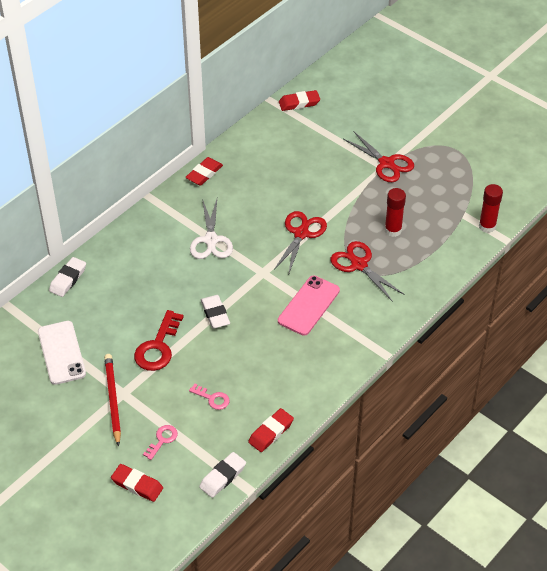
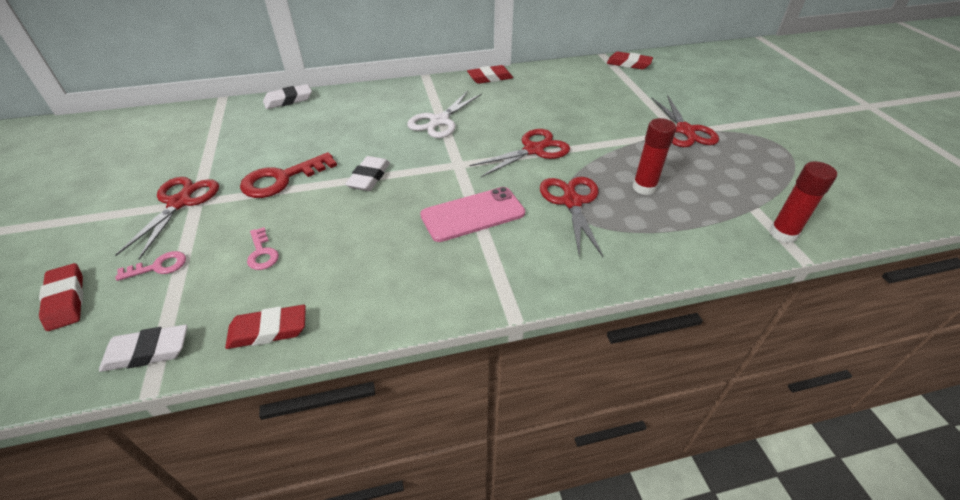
camera: 35 degrees right, 5 degrees down
(61, 352) = (204, 145): white phone -> none
(113, 400) = (179, 203): red pencil -> red scissors

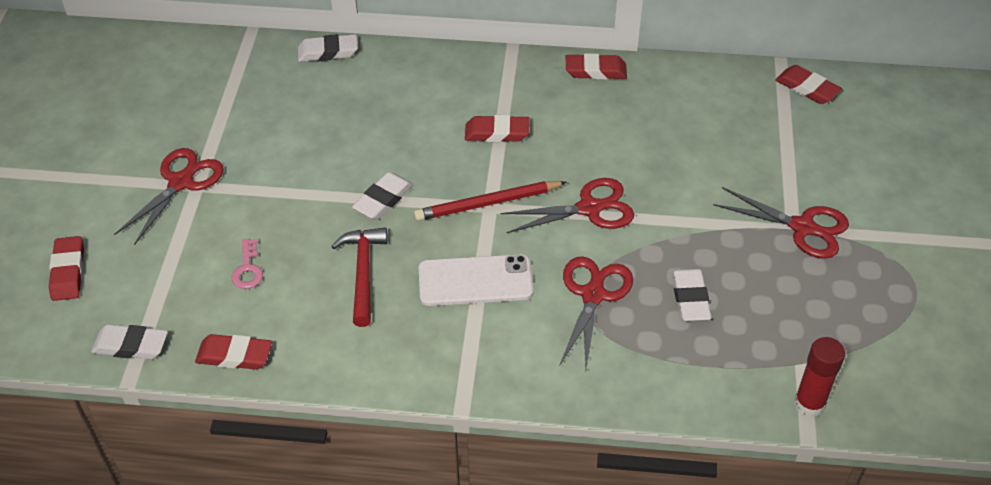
camera: 20 degrees right, 5 degrees up
(158, 267) = (151, 258): pink key -> none
(282, 179) = (289, 177): red key -> none
(373, 231) = (363, 273): none -> red hammer
(439, 121) = (497, 133): white scissors -> red eraser
(455, 162) = (488, 203): none -> red pencil
(472, 214) = (475, 281): pink phone -> white phone
(644, 187) = (690, 298): red glue stick -> white eraser
(685, 130) = (802, 227): red scissors -> red scissors turned 75 degrees counterclockwise

